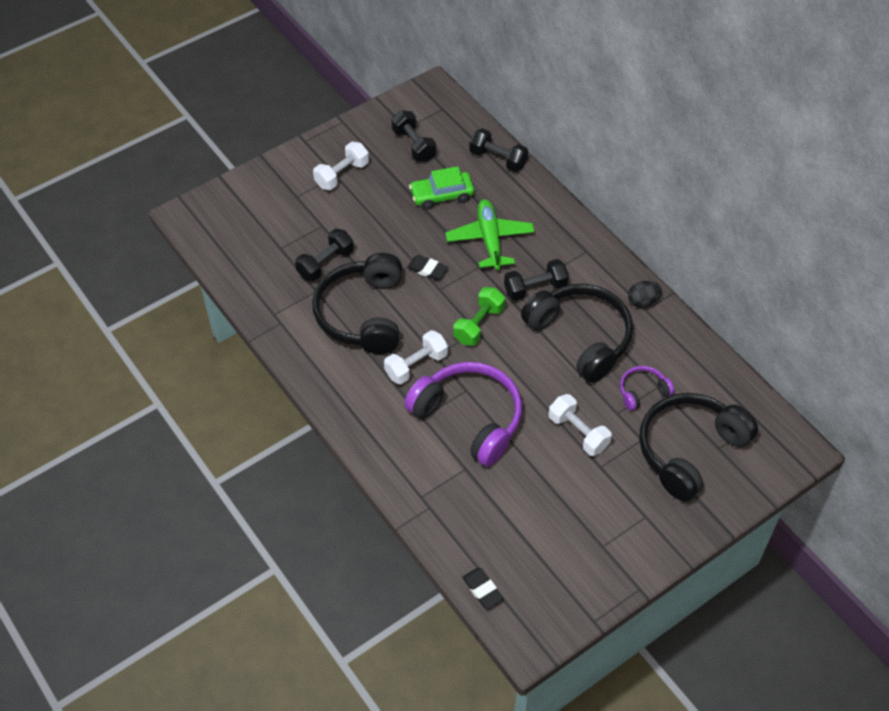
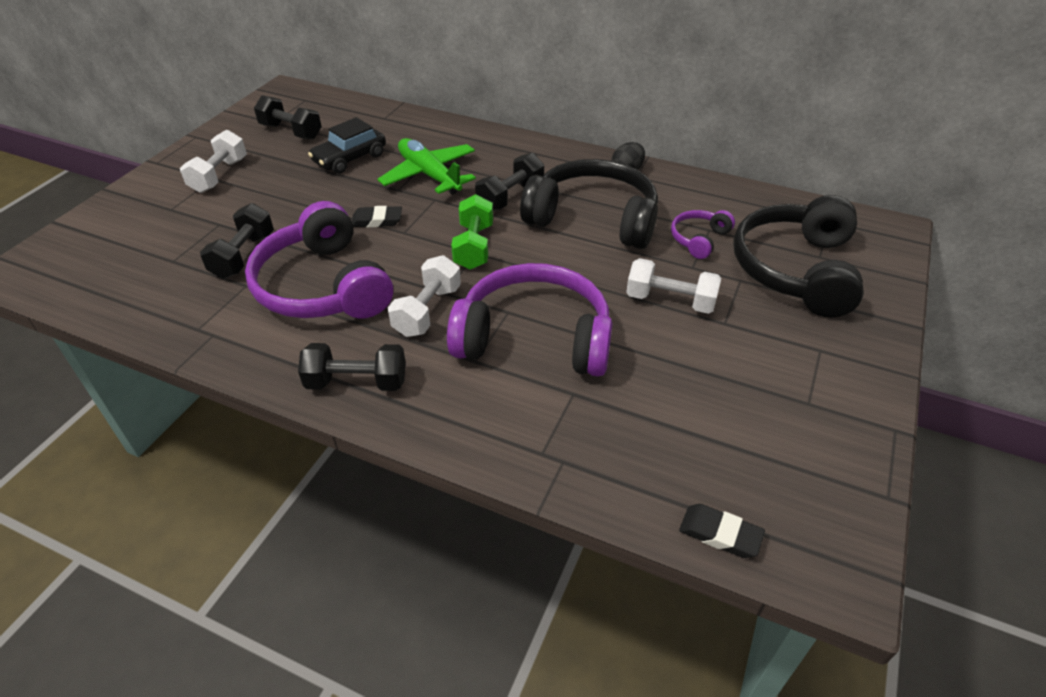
camera: 30 degrees left, 10 degrees down
(363, 314) = (323, 286): black headphones -> purple headphones
(442, 195) = (350, 158): green car -> black car
(498, 159) = (390, 117): black dumbbell -> black dumbbell (357, 382)

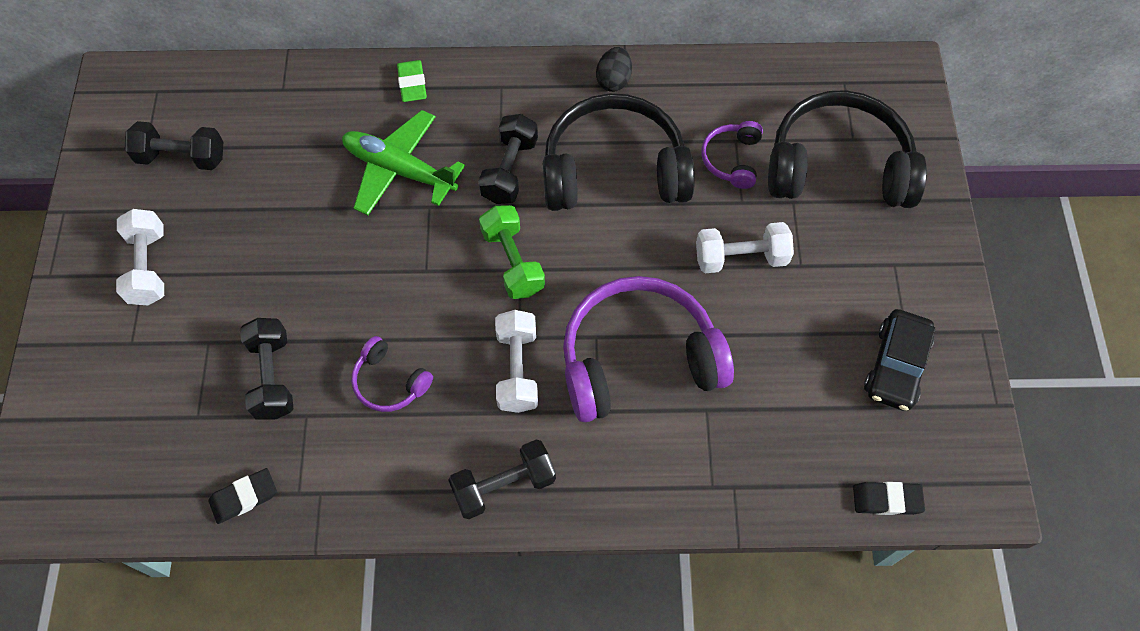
camera: 25 degrees left, 20 degrees up
(323, 286) = (390, 382): purple headphones -> purple headphones, size x0.47
(350, 158) = (288, 177): black car -> black car (896, 366)
(377, 220) = (385, 265): black eraser -> black eraser (244, 497)
(474, 136) = (412, 84): none -> green eraser
(796, 270) = (838, 167): black headphones -> black headphones turned 105 degrees clockwise

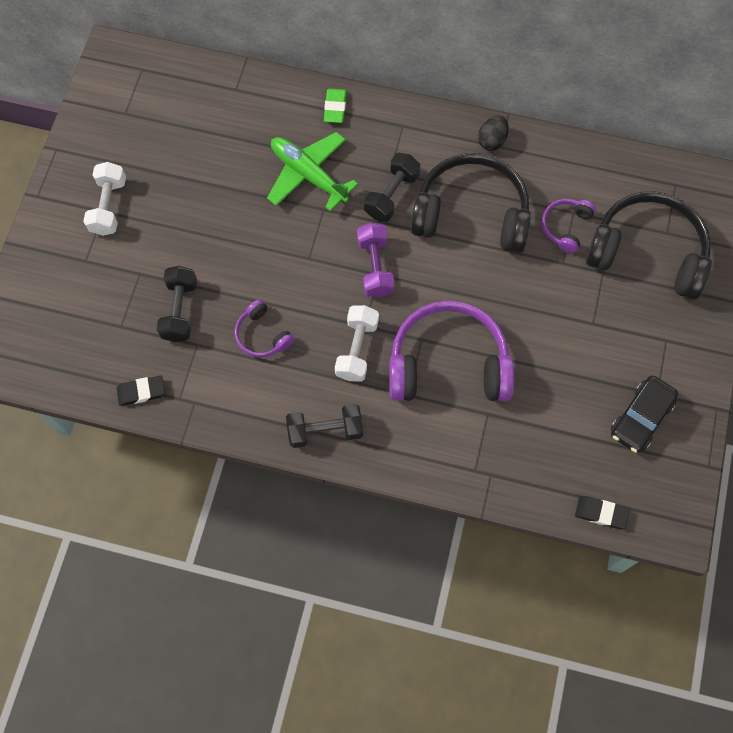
camera: 15 degrees right, 5 degrees up
(181, 157) = (149, 127): black dumbbell -> none
(513, 261) = (375, 267): green dumbbell -> purple dumbbell
(740, 258) = (548, 306): white dumbbell -> none

